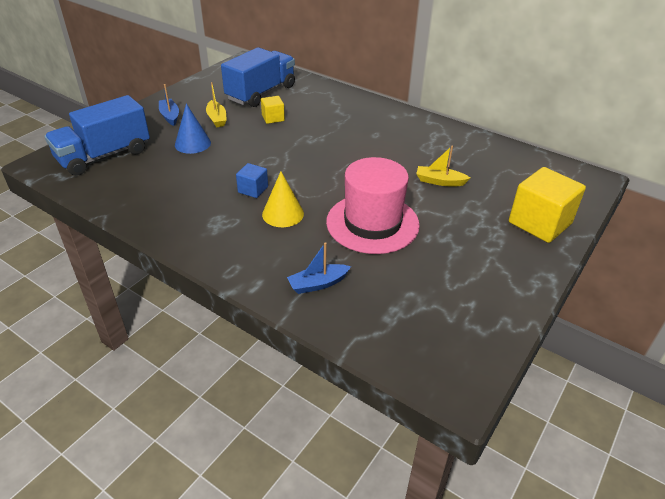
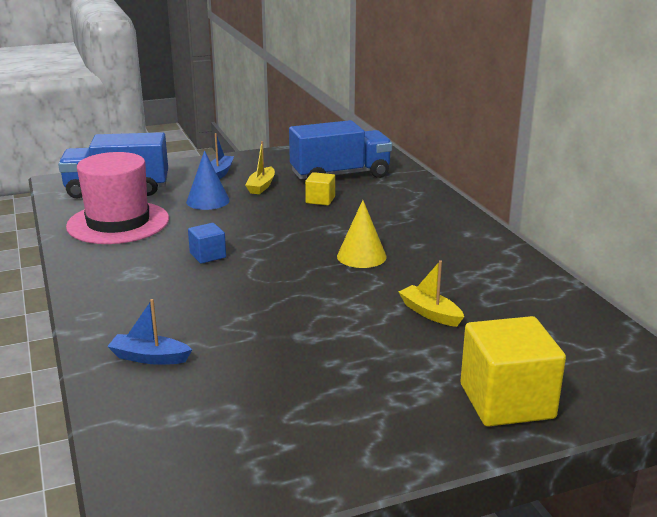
camera: 35 degrees right, 15 degrees down
(283, 214) = (206, 285): yellow cone -> yellow cone (361, 256)
(372, 223) = (287, 325): pink hat -> pink hat (118, 223)

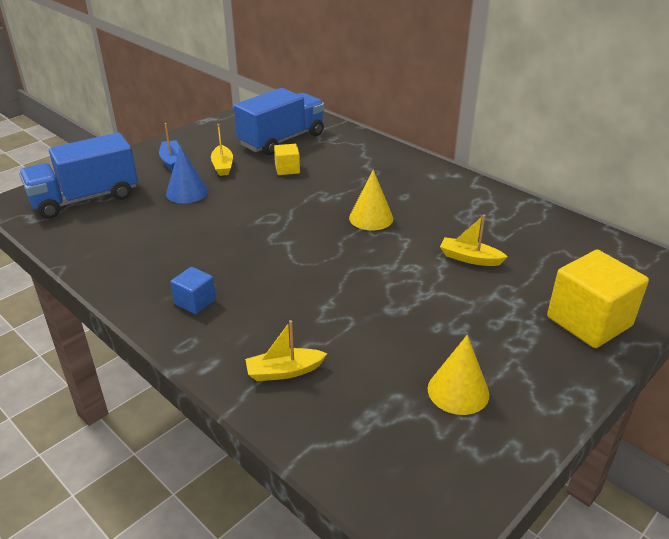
camera: 25 degrees left, 10 degrees up
(118, 223) = (121, 236): pink hat -> none
(149, 357) = (284, 371): blue boat -> yellow boat
(208, 255) = (239, 250): blue cube -> blue cube (195, 302)
(295, 420) = (458, 391): none -> yellow cone

